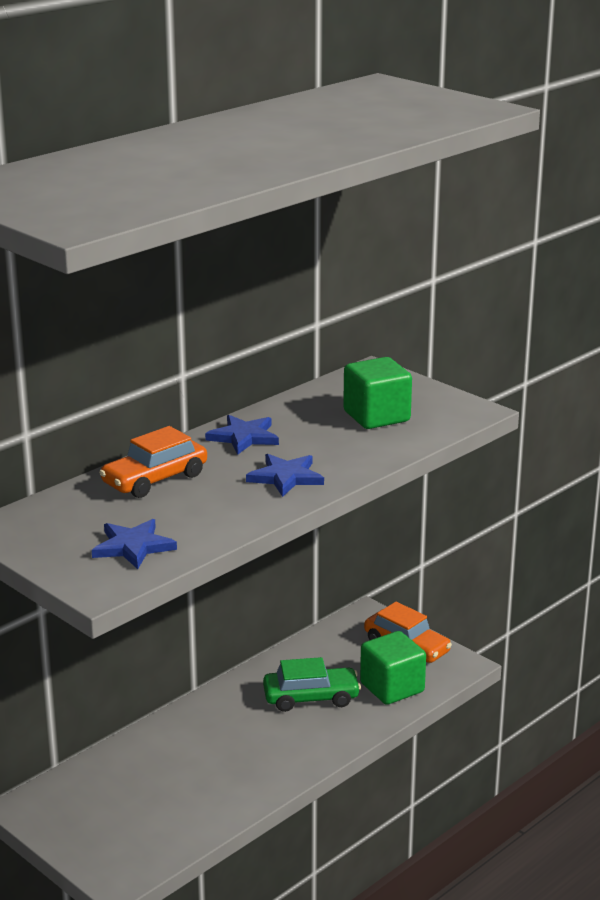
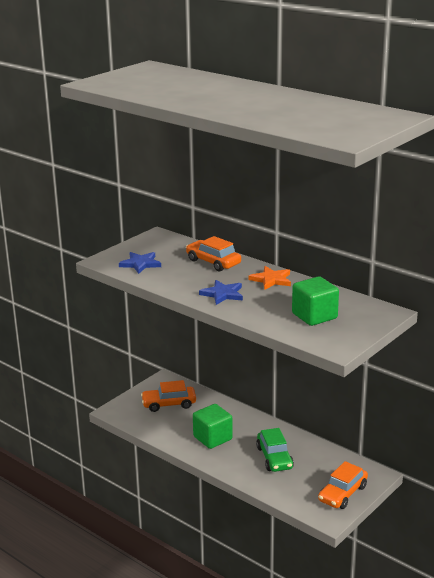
camera: 85 degrees right, 0 degrees up
(118, 803) = (169, 404): none -> orange car
(244, 437) = (271, 280): blue star -> orange star
(392, 687) = (293, 489): green cube -> green cube (212, 438)

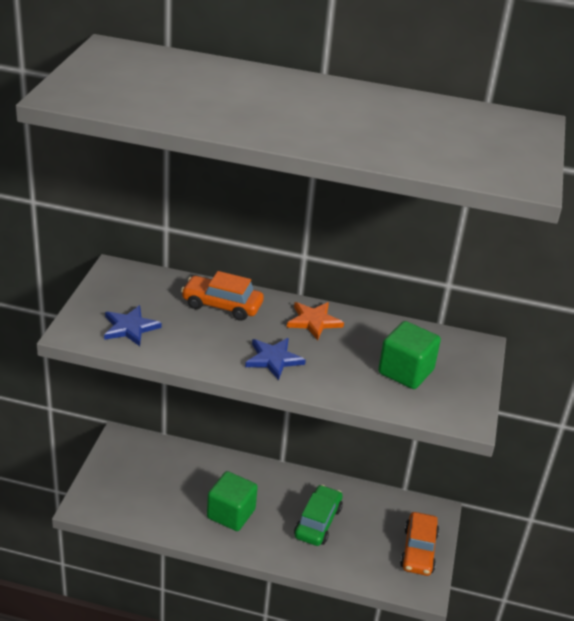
camera: 30 degrees left, 10 degrees up
(169, 404) = (148, 476): orange car -> none
(274, 458) = (318, 522): green car -> green car turned 120 degrees counterclockwise

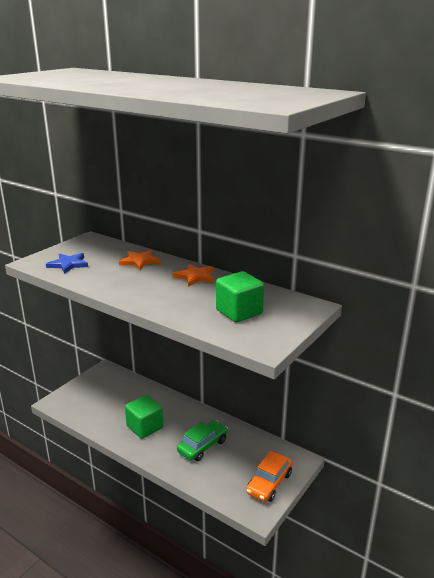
camera: 25 degrees right, 10 degrees down
(222, 305) = (139, 261): orange car -> orange star
(273, 359) = (146, 292): blue star -> none

